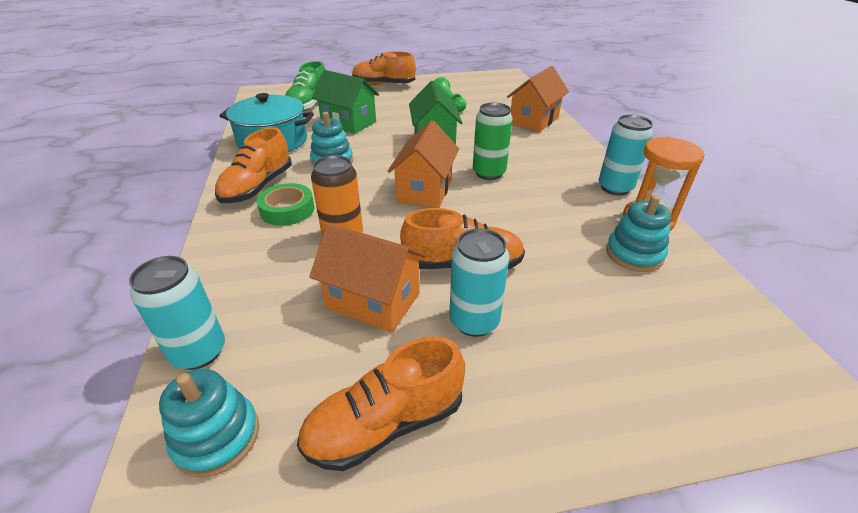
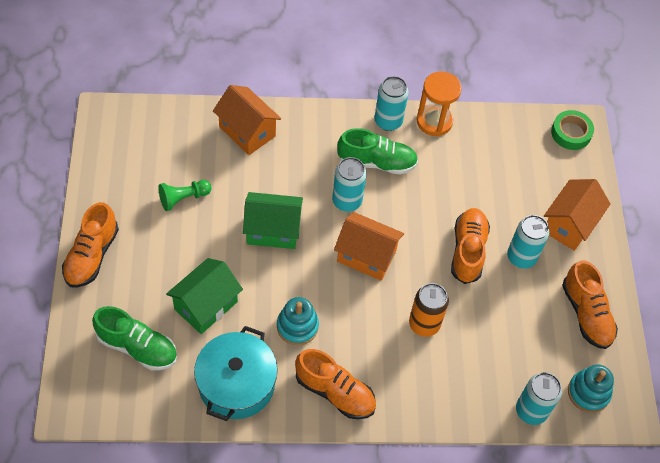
camera: 85 degrees left, 20 degrees up
(287, 210) = (379, 365): green tape -> green tape (571, 133)
(373, 300) = (497, 310): orange house -> orange house (569, 224)
(488, 173) = (347, 201): green can -> turquoise can
(552, 185) = (376, 162): none -> green shoe
(634, 254) = (471, 148): turquoise stacking toy -> none

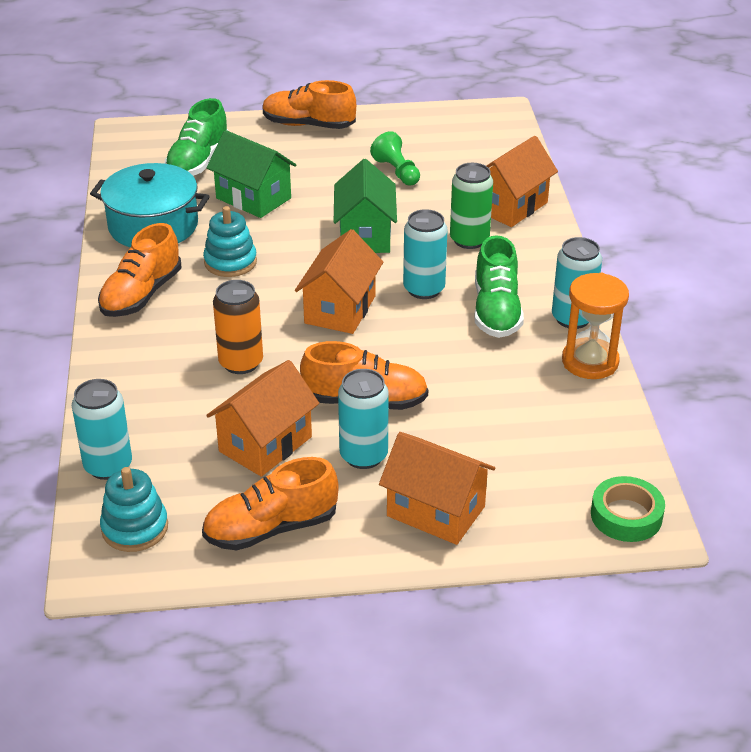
camera: 90 degrees right, 20 degrees down
(288, 164) = (469, 240): none -> green can
(510, 313) = (265, 444): none -> orange house

